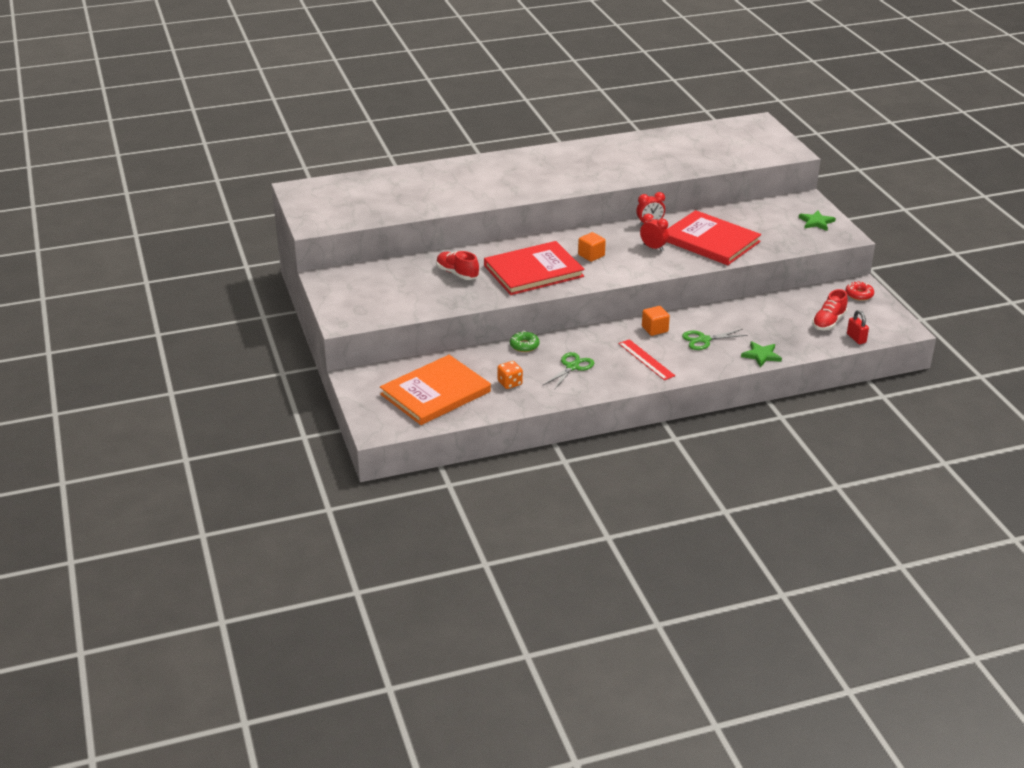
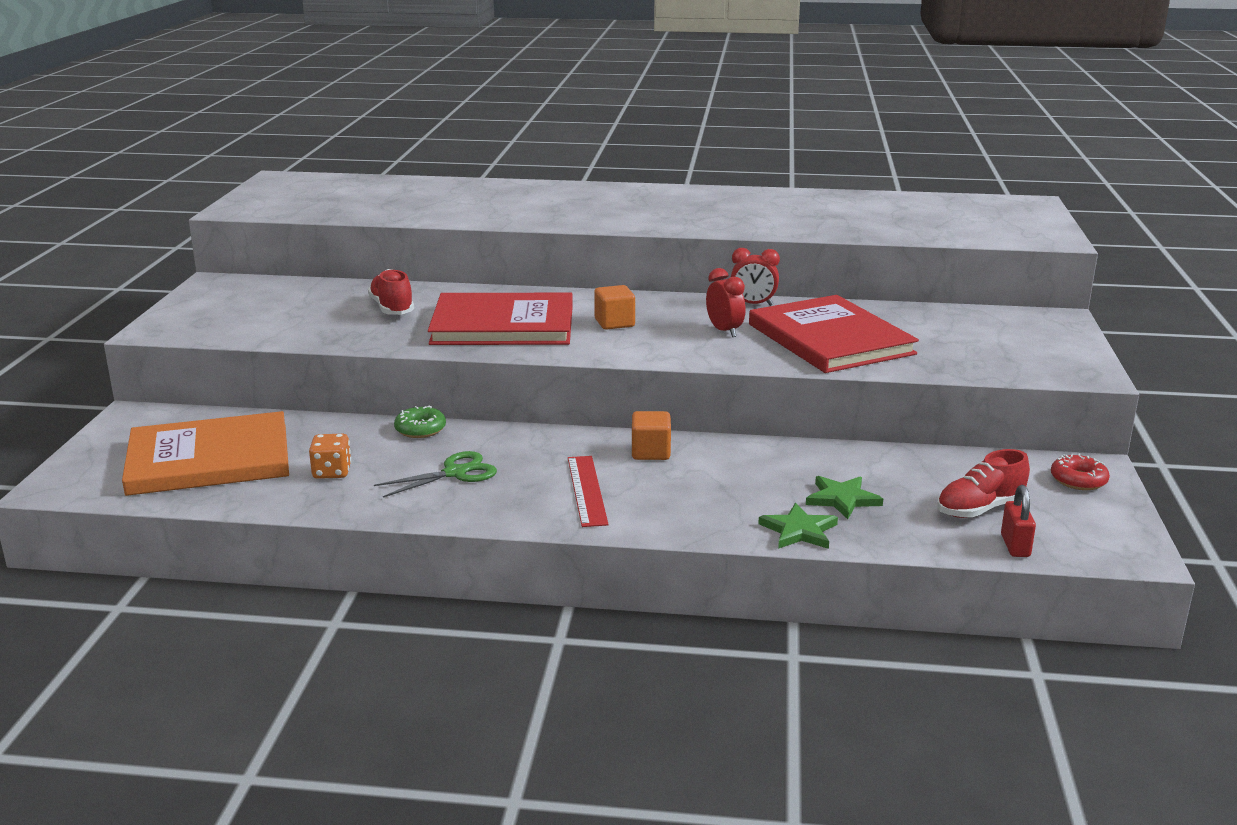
camera: 25 degrees right, 10 degrees down
(704, 340) = (718, 485): green scissors -> none
(816, 222) = (1047, 347): green star -> green star (842, 499)

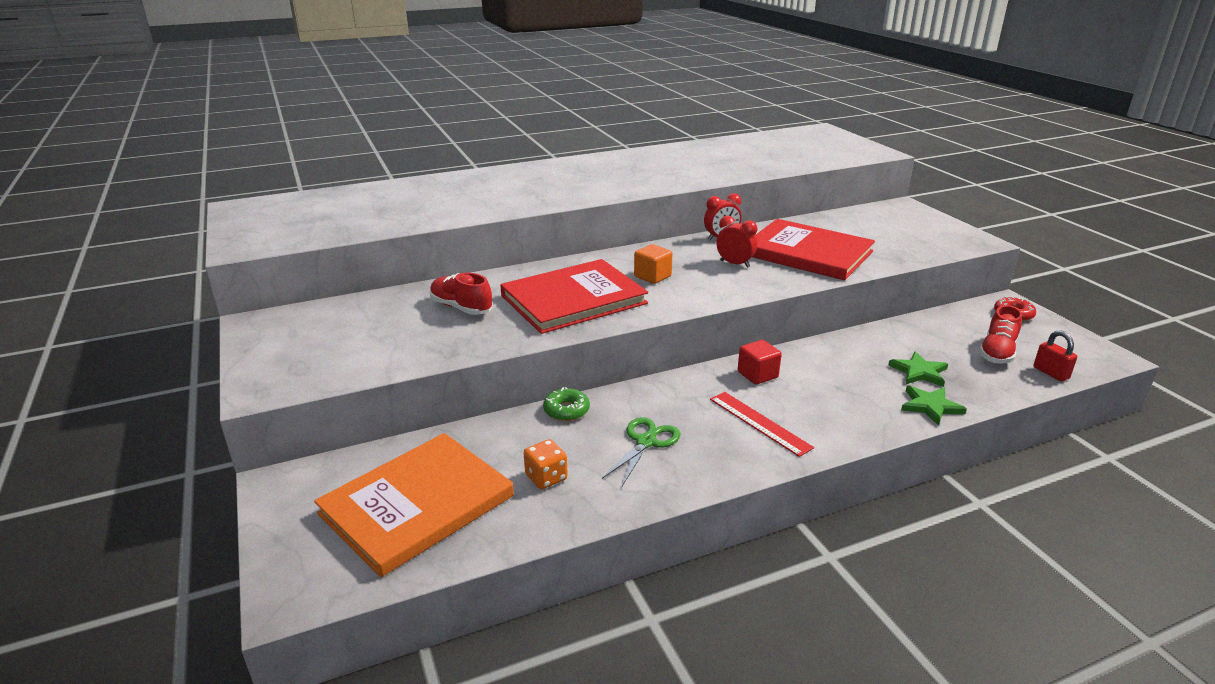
camera: 30 degrees left, 5 degrees up
(650, 452) = (757, 375): orange cube -> red cube

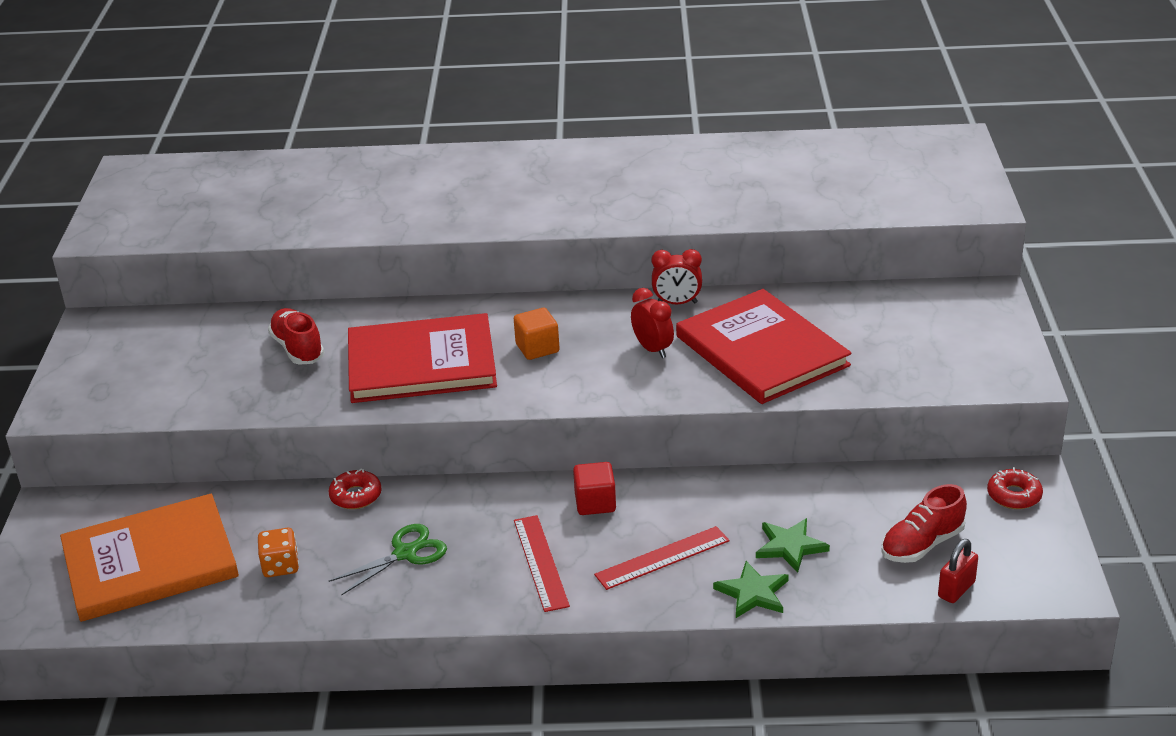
camera: 25 degrees right, 5 degrees up
(566, 410) = (356, 496): green donut -> red donut
(843, 399) = (662, 558): none -> red ruler
(1050, 373) = (956, 589): red padlock -> red padlock turned 45 degrees clockwise

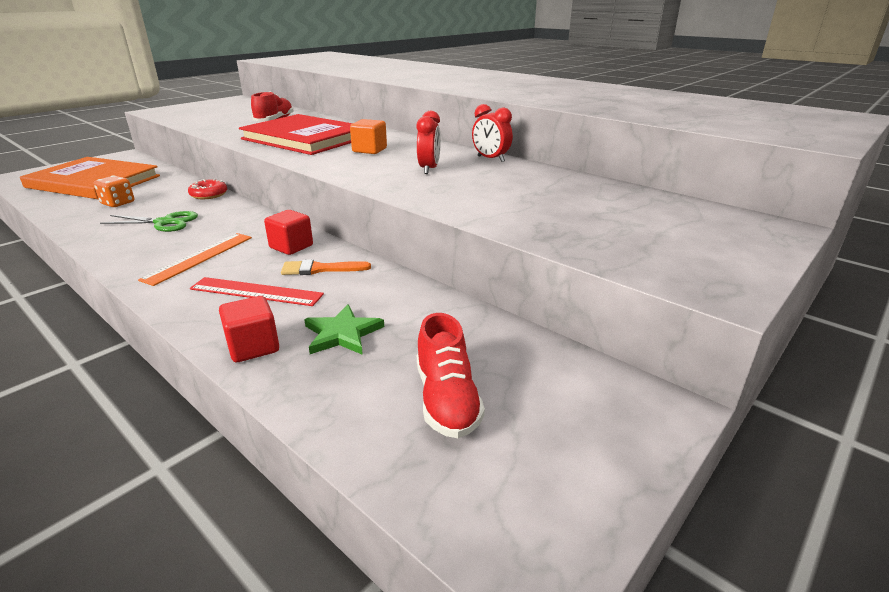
camera: 40 degrees right, 5 degrees down
(541, 562) = (199, 257): red ruler -> orange ruler
(667, 508) = (320, 269): none -> orange brush
(753, 593) = (253, 347): green star -> red cube
(762, 351) = (498, 192): red book -> none
(922, 544) = (446, 400): red shoe -> red shoe turned 105 degrees counterclockwise
(956, 589) = (405, 464): red padlock -> none
(1014, 495) = (616, 415): red donut -> none

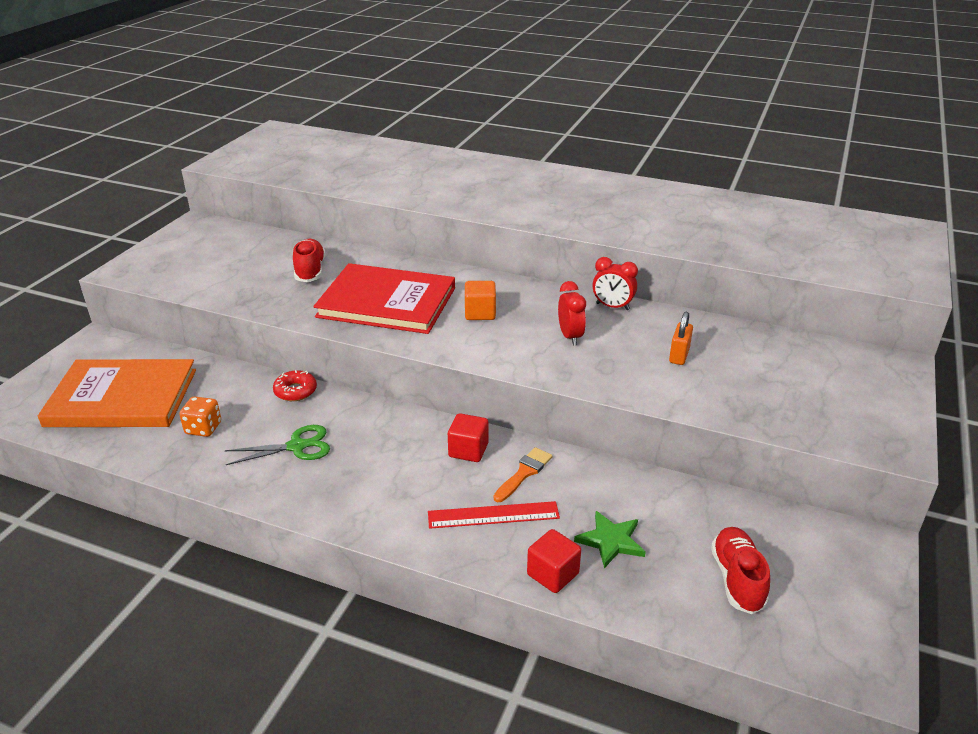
camera: 20 degrees left, 5 degrees up
(199, 257) = (392, 487): orange ruler -> none
(320, 269) = (524, 473): orange brush -> orange brush turned 150 degrees clockwise
(446, 400) = (737, 579): red shoe -> red shoe turned 150 degrees counterclockwise
(520, 191) = (679, 355): none -> orange padlock

